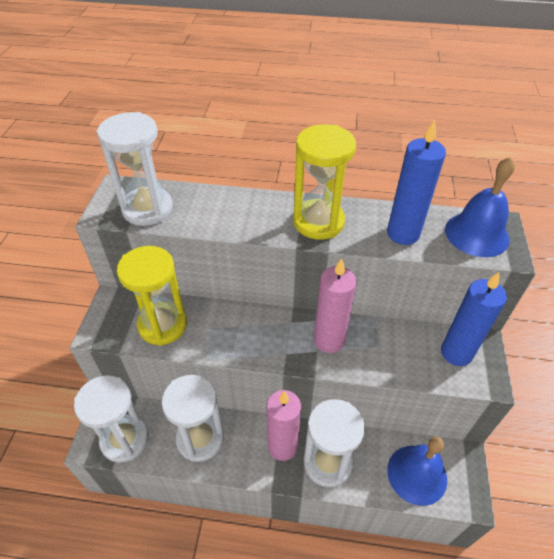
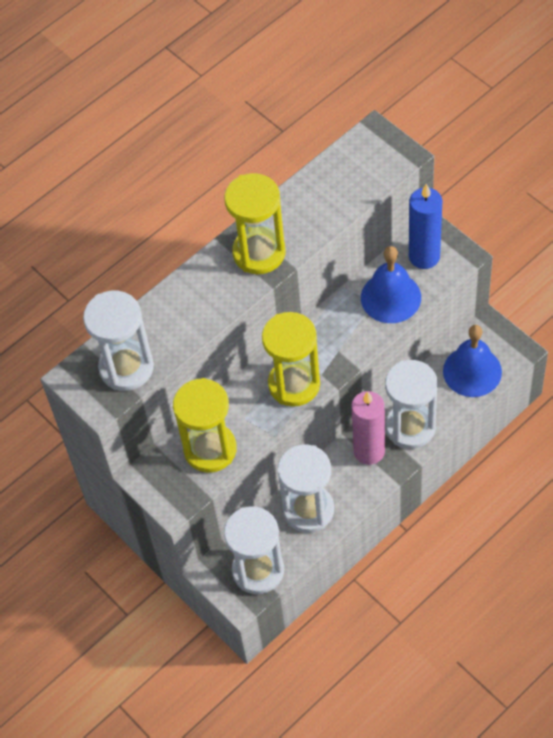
camera: 45 degrees left, 10 degrees up
(262, 341) = (294, 384): none -> yellow hourglass
(329, 340) = (336, 335): pink candle -> none
(403, 234) = (324, 205): blue candle -> none
(477, 234) = (369, 157): blue bell -> blue bell (390, 297)

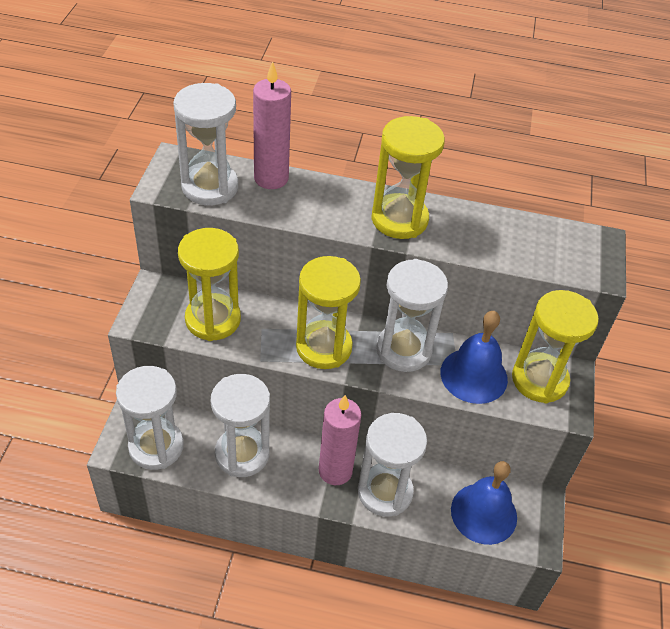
camera: 45 degrees right, 10 degrees down
(148, 318) = (271, 178): none -> pink candle
(335, 330) = (403, 350): none -> white hourglass
(424, 256) = (539, 380): blue candle -> yellow hourglass

